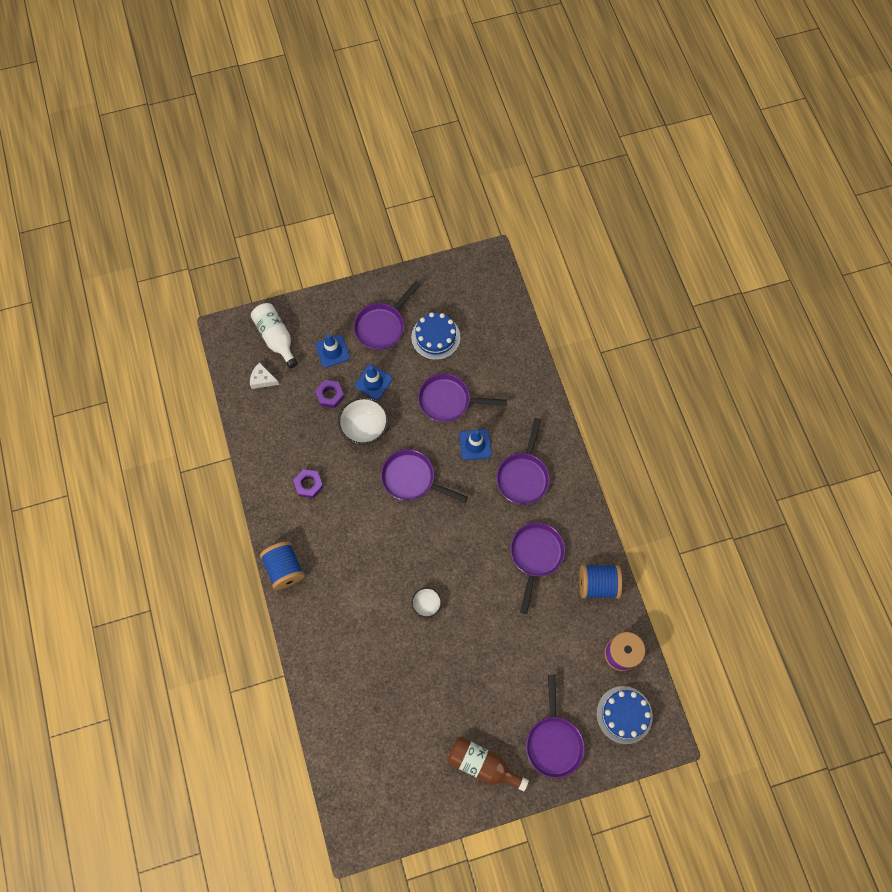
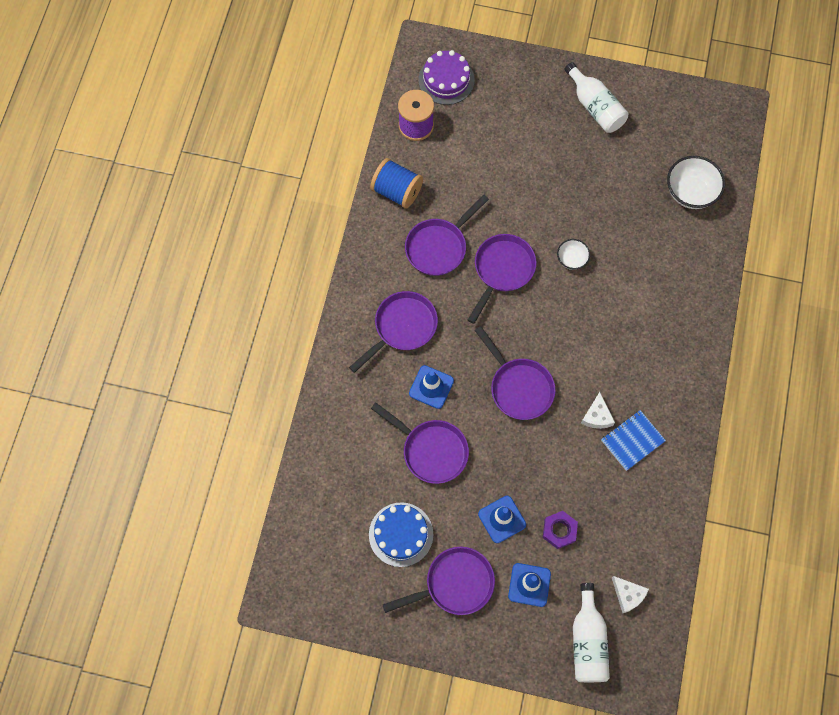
camera: 150 degrees left, 0 degrees up
(284, 568) = (698, 368): blue spool -> none
(309, 485) = (632, 440): purple nut -> blue notebook
(343, 489) = (597, 416): none -> white cheese
(364, 428) = (539, 471): white bowl -> white bowl (690, 192)
(482, 764) = (595, 107): brown bottle -> white bottle
(553, 742) = (522, 91): purple pan -> purple pan (502, 270)
(624, 714) = (446, 80): blue cake -> purple cake

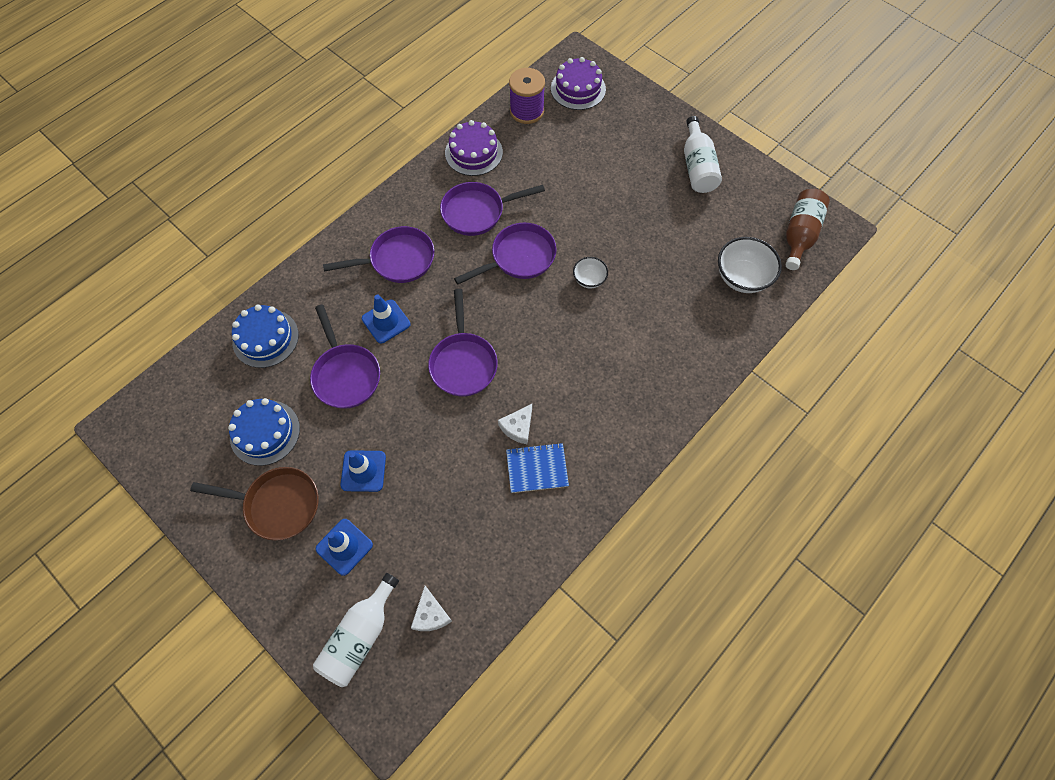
camera: 30 degrees right, 5 degrees down
(341, 457) = (265, 338): none -> blue cake
(397, 191) = (473, 152): blue spool -> purple cake
(454, 584) = (278, 505): purple pan -> brown pan
(559, 530) = (408, 512): purple nut -> none
(712, 129) = (799, 235): none -> brown bottle

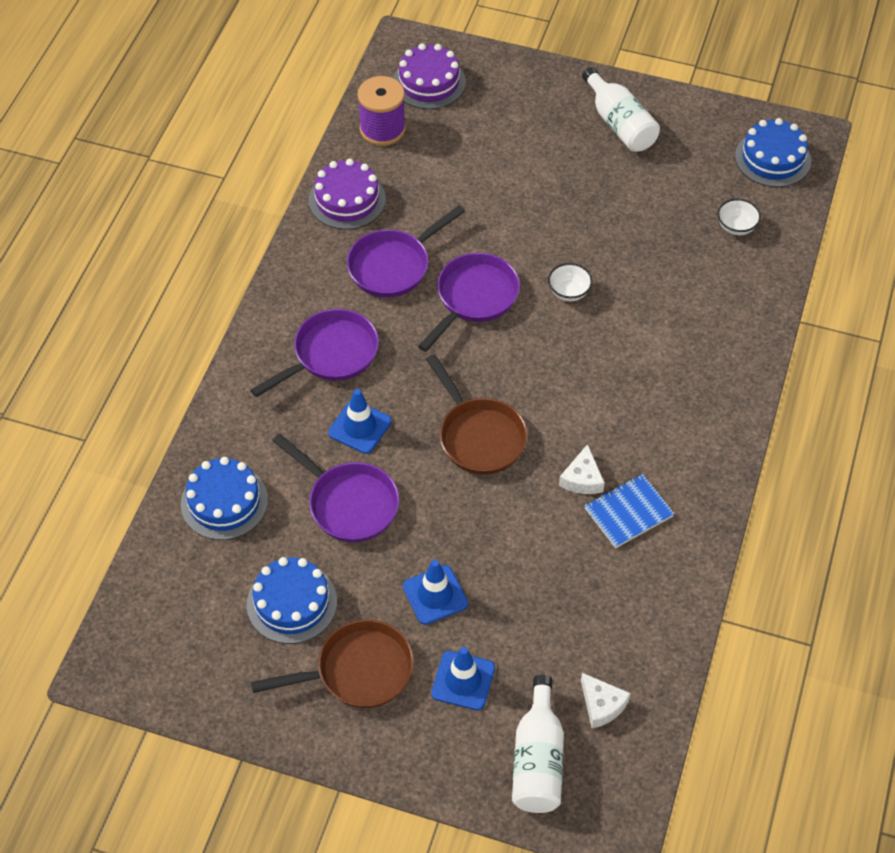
camera: 25 degrees left, 10 degrees down
(463, 363) = (479, 436): purple pan -> brown pan
(742, 277) = (736, 227): white bowl -> white bowl, size x0.57
(799, 235) = (772, 158): brown bottle -> blue cake

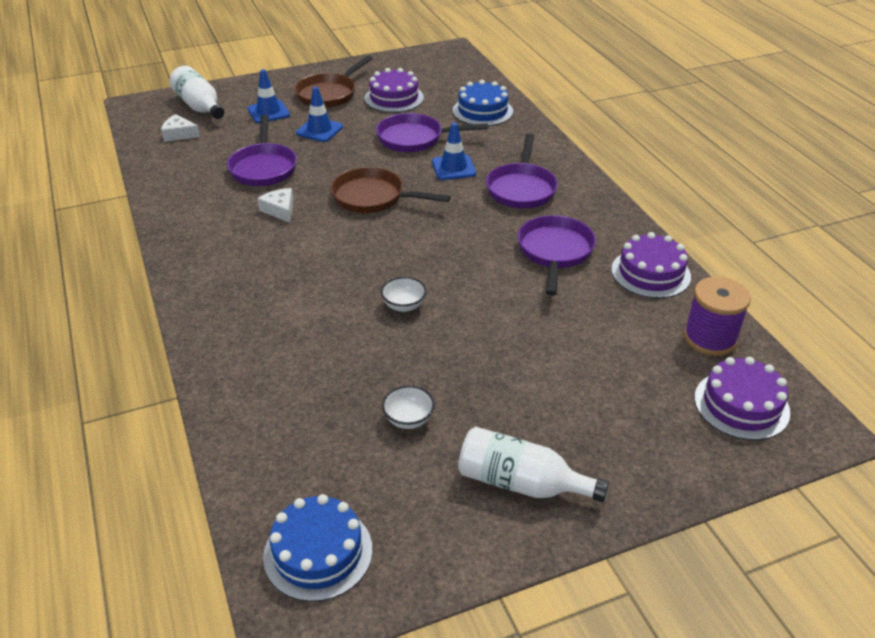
camera: 140 degrees right, 15 degrees down
(292, 603) = (394, 98): blue cake -> purple cake
(474, 298) = (471, 264): purple pan -> purple pan (263, 167)
(628, 512) = (232, 209): blue notebook -> none
(736, 227) = (301, 445): white bowl -> white bowl (408, 419)

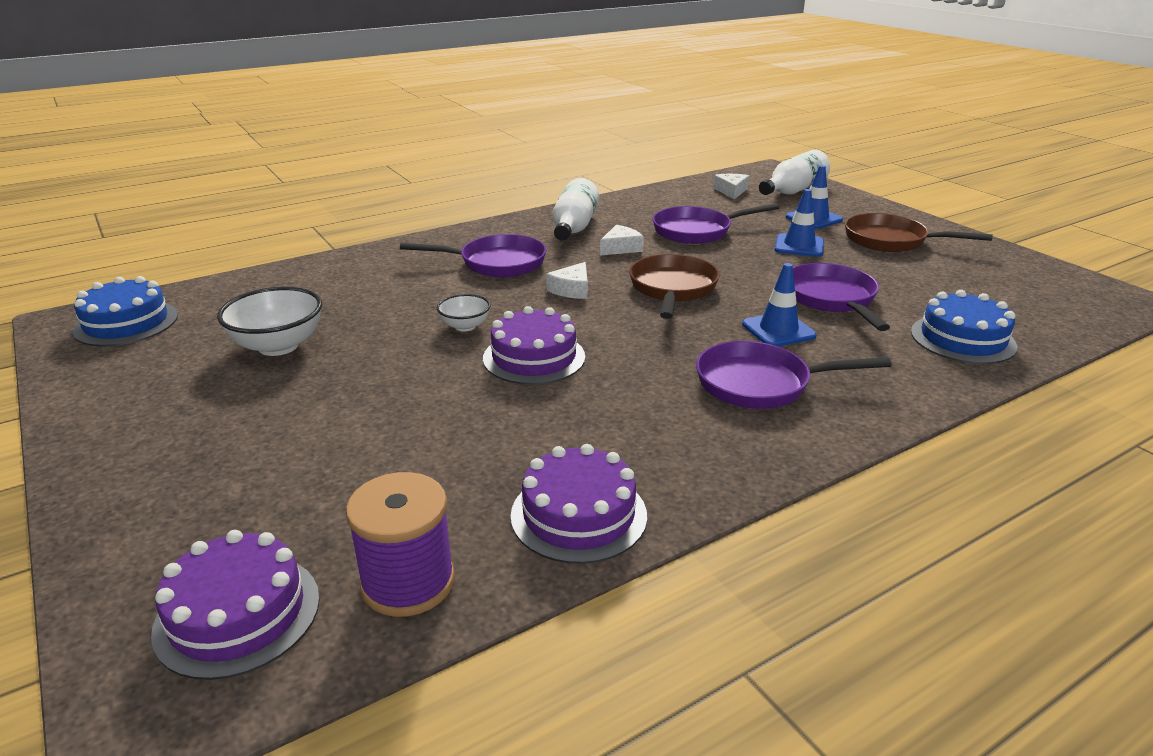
camera: 80 degrees right, 10 degrees down
(354, 245) = (572, 289): none -> white cheese
(394, 98) = (926, 276): purple cake -> purple cake (534, 357)
(408, 419) = (278, 346): white bowl -> white bowl, size x1.76
(521, 483) = (160, 417): white bottle -> white bottle (574, 227)
(555, 252) = (605, 420): purple pan -> purple pan (496, 263)

